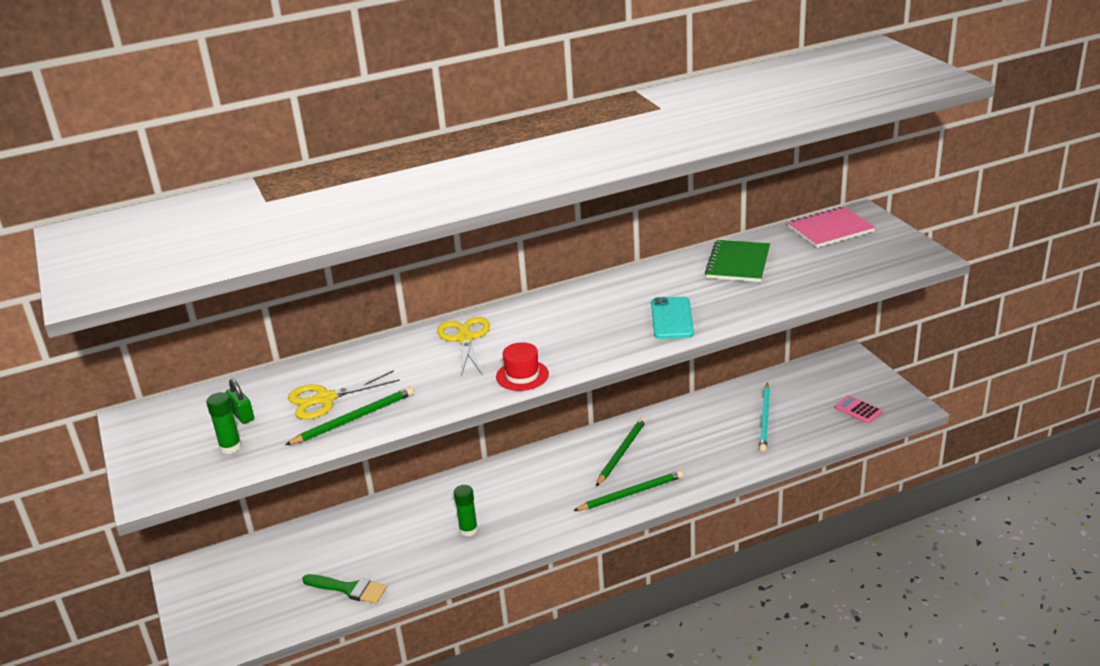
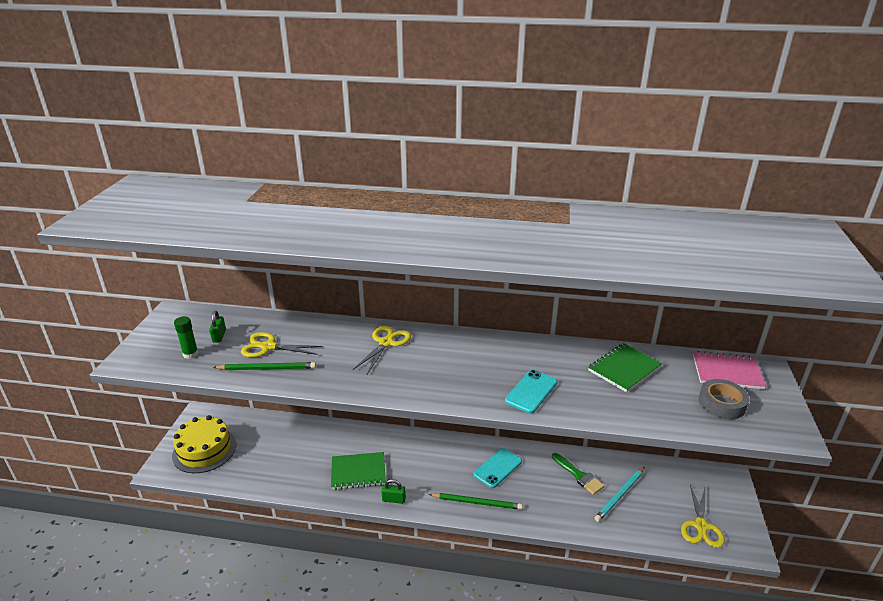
camera: 30 degrees right, 0 degrees up
(239, 603) = (204, 450): none -> yellow cake
(349, 589) = (262, 474): green brush -> green brush (579, 475)
(468, 530) = (358, 472): green glue stick -> green notebook
(522, 375) = (390, 387): red hat -> none
(538, 535) = (394, 499): none -> green padlock
(621, 452) = (497, 468): green pencil -> turquoise phone
(850, 257) = (721, 404): none -> grey tape
(858, 410) = (701, 526): pink calculator -> yellow scissors

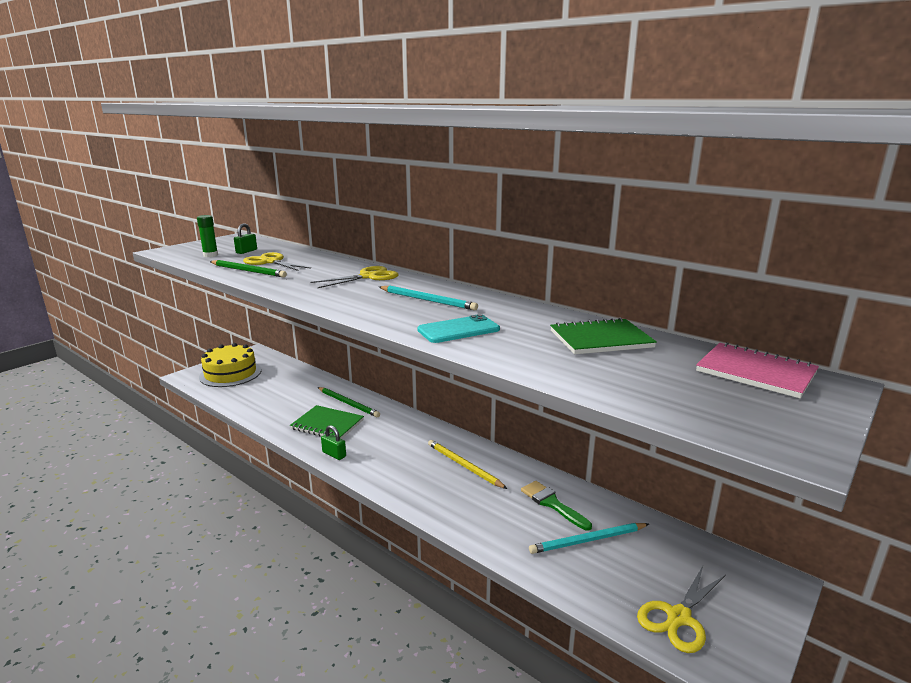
camera: 30 degrees right, 10 degrees down
(470, 361) = (427, 300): none -> turquoise pencil
(477, 503) = (410, 485): green pencil -> green pencil (348, 403)
(497, 468) = (464, 466): turquoise phone -> yellow pencil
(579, 475) = (552, 504): green brush -> green brush turned 150 degrees clockwise
(721, 404) = (705, 394): grey tape -> none

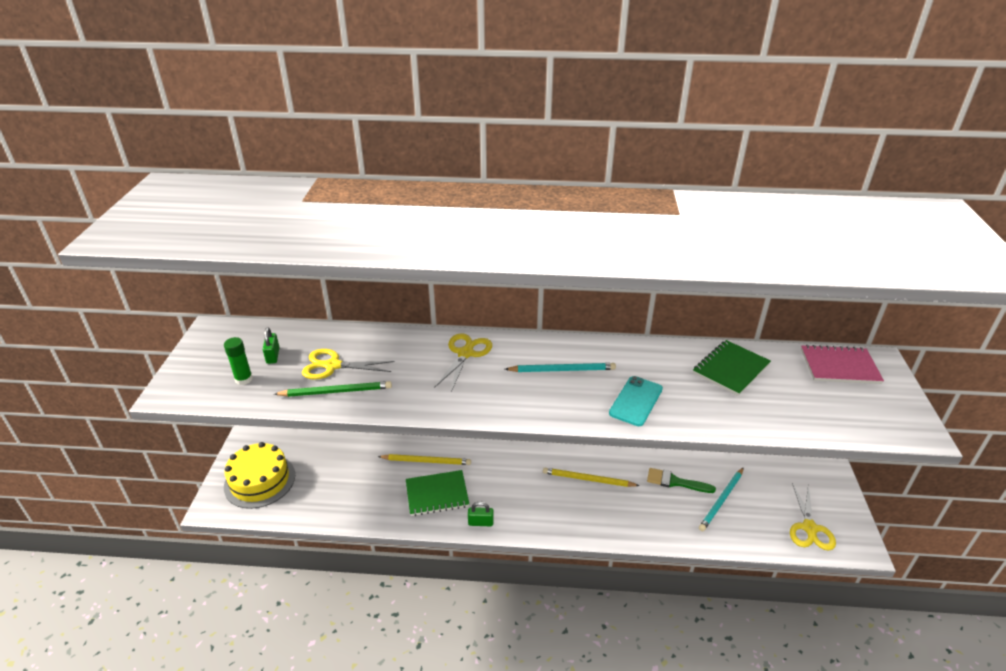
camera: 35 degrees left, 15 degrees up
(348, 403) = (426, 461): green pencil -> yellow pencil

